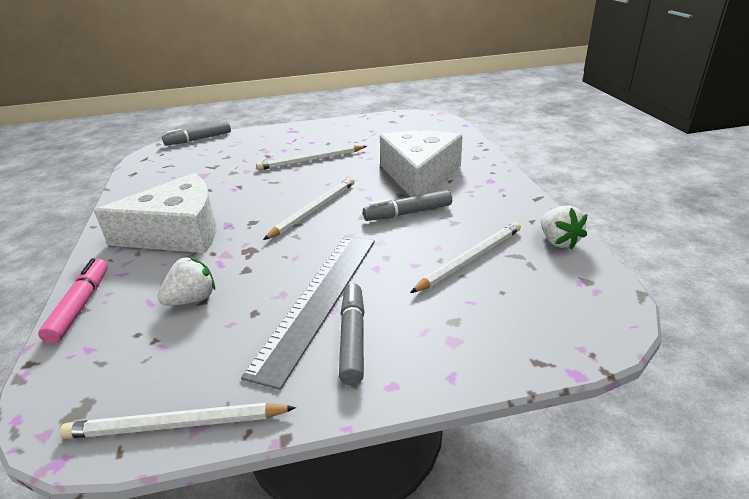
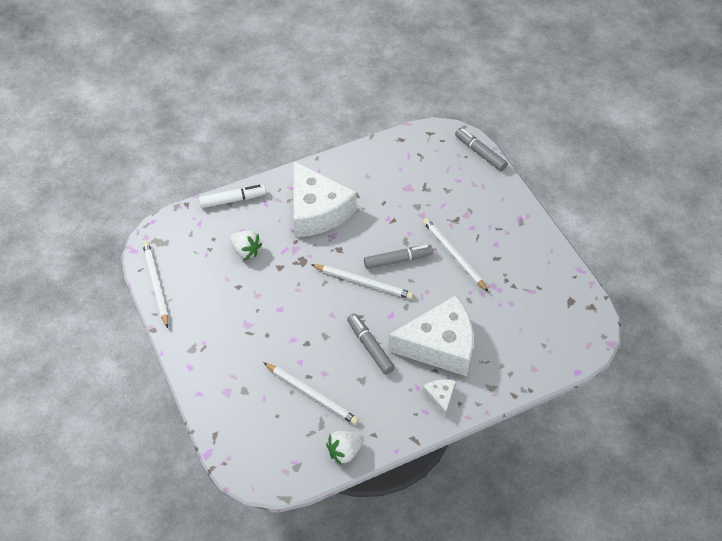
camera: 75 degrees right, 20 degrees up
(80, 306) = (232, 200): pink marker -> white marker
(318, 299) = (254, 315): grey ruler -> none
(352, 338) = (222, 341): grey marker -> grey marker (398, 260)
(484, 180) = (440, 397): none -> white cheese

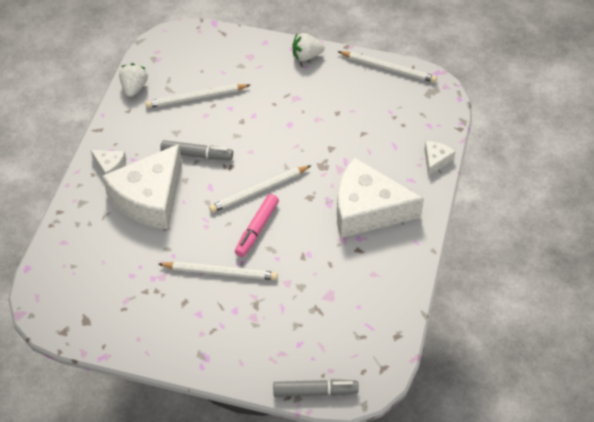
camera: 130 degrees right, 0 degrees up
(232, 200) = (436, 160): white marker -> white cheese
(246, 251) = (369, 137): white strawberry -> white strawberry (306, 56)
(398, 260) = (257, 229): grey marker -> pink marker

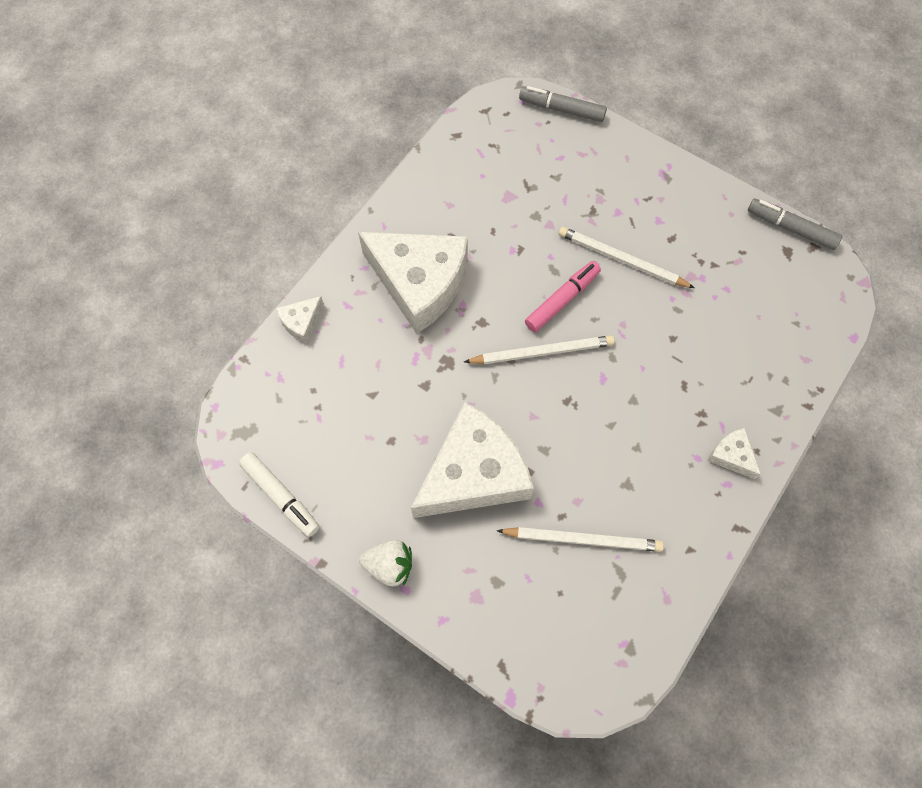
camera: 160 degrees left, 15 degrees up
(134, 88) = (673, 593): white strawberry -> none
(149, 197) = (685, 388): white cheese -> white cheese (473, 474)
(197, 155) = (608, 435): grey marker -> grey marker (791, 228)
(388, 68) = (281, 496): white pencil -> white marker

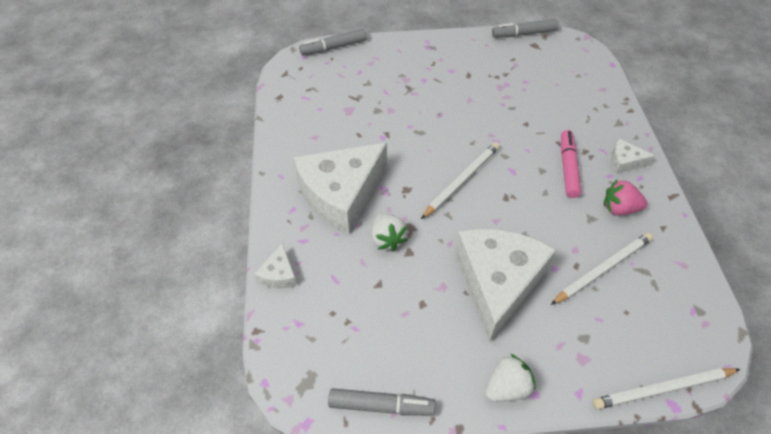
camera: 40 degrees left, 15 degrees down
(281, 496) = (381, 405): white marker -> grey marker
(418, 358) = (387, 239): none -> white strawberry
(419, 283) = (341, 194): white cheese -> white cheese turned 150 degrees clockwise
(562, 300) = (442, 145): pink marker -> pink marker (568, 168)
(621, 260) = (453, 102): white pencil -> white pencil (663, 389)
(667, 497) = (619, 208): none -> pink strawberry

